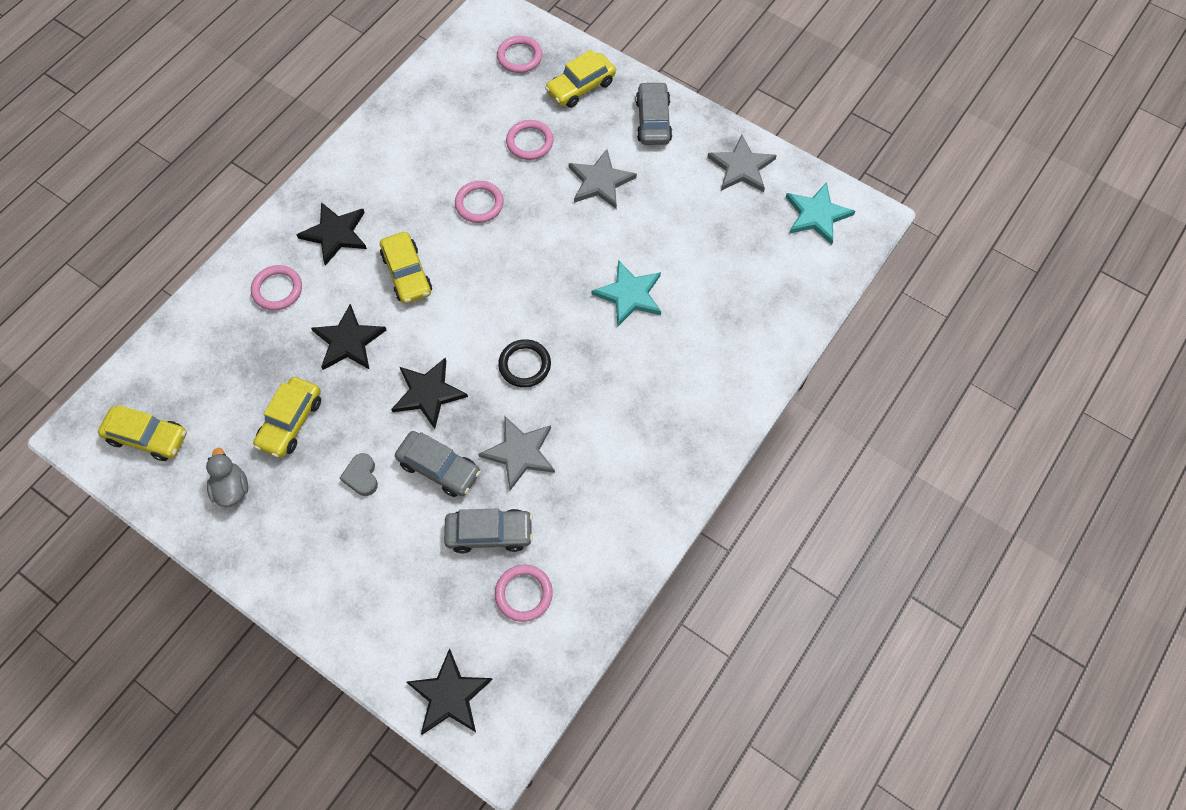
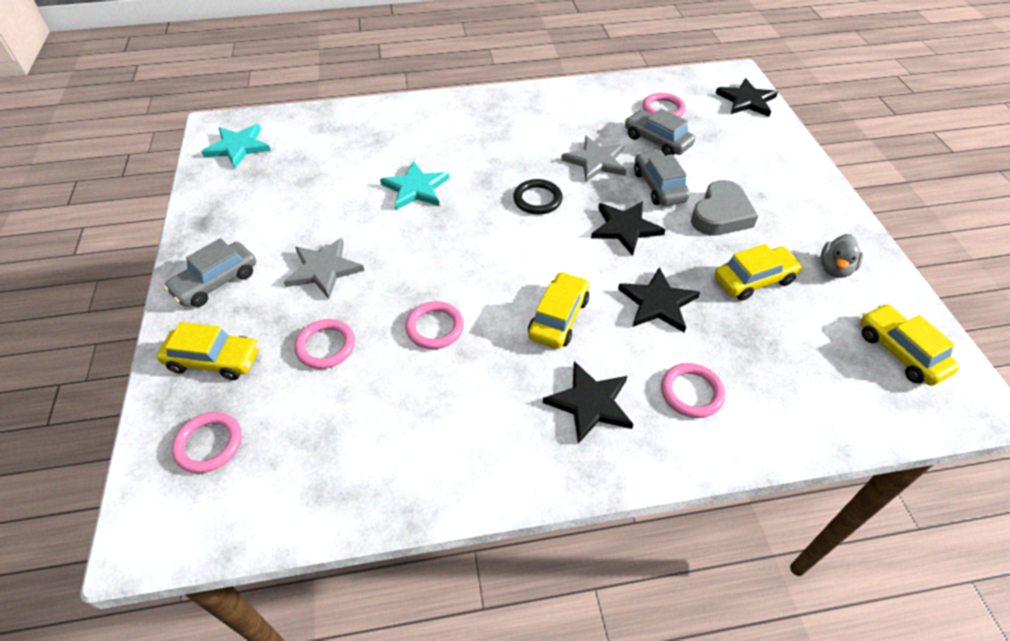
camera: 135 degrees left, 15 degrees down
(361, 476) = (721, 214): grey heart -> grey heart, size x1.81
(741, 167) = (224, 204): grey star -> none

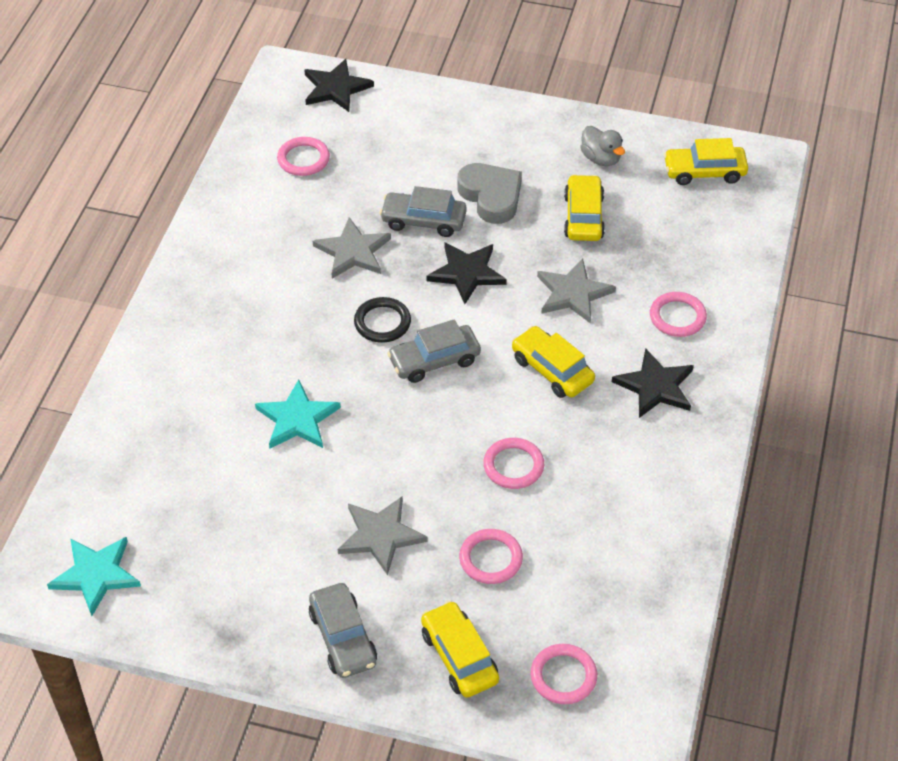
camera: 65 degrees left, 0 degrees up
(214, 360) = (459, 657): yellow car -> yellow car turned 60 degrees counterclockwise
(657, 141) = (353, 189): grey car -> grey car (434, 361)
(657, 303) = (573, 293): black star -> grey star

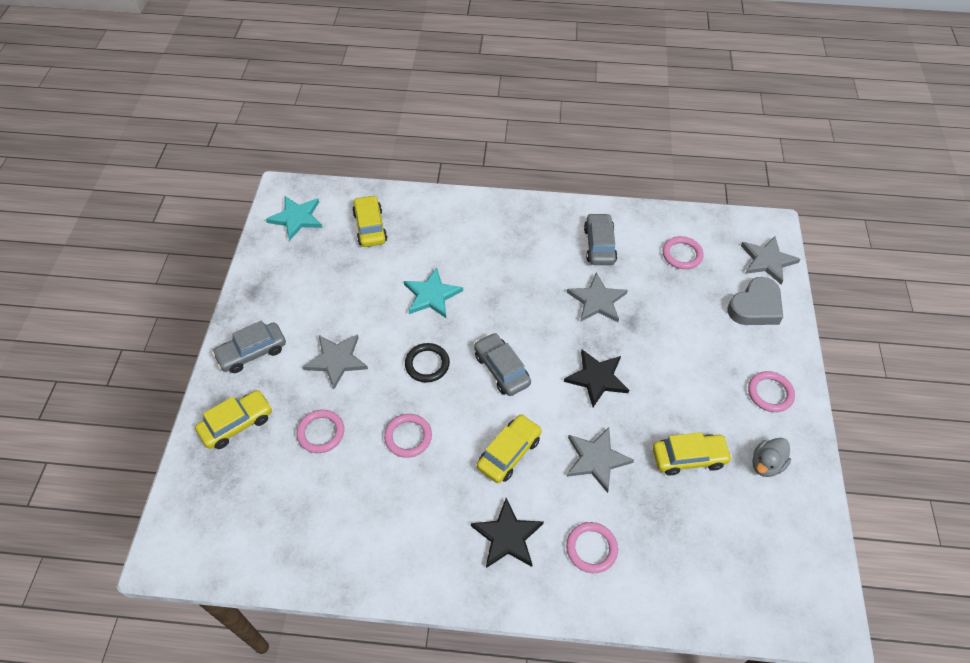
camera: 80 degrees right, 5 degrees up
(336, 88) = (767, 261): black star -> grey star
(382, 322) = (531, 330): black ring -> black ring (427, 364)
(423, 221) = (644, 341): grey car -> grey car (599, 245)
(491, 196) = (687, 384): grey heart -> grey heart (755, 307)
(563, 676) = (219, 495): pink ring -> pink ring (770, 393)
(704, 172) = (785, 559): yellow car -> yellow car (370, 227)

